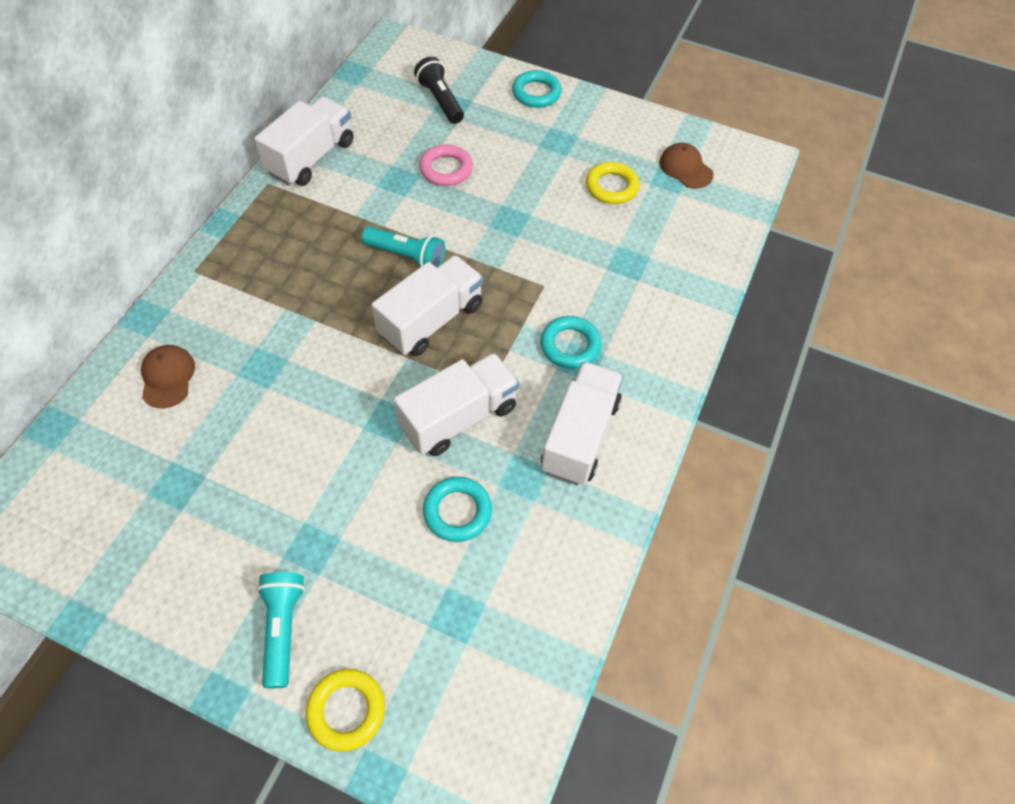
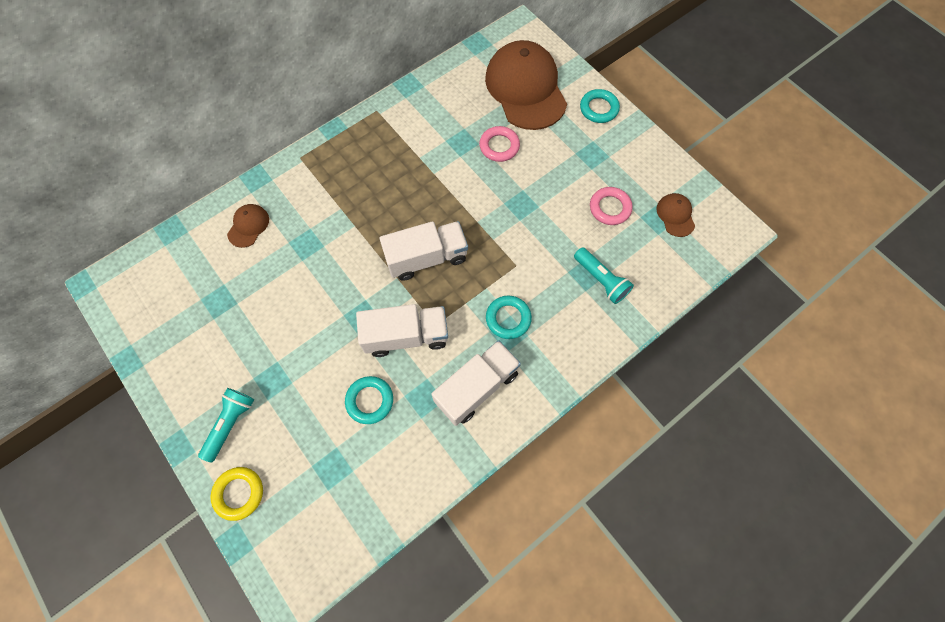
camera: 30 degrees right, 10 degrees up
(311, 158) = (414, 102): white truck -> none
(407, 256) = (436, 203): turquoise flashlight -> turquoise flashlight (601, 280)
(440, 100) = (525, 89): black flashlight -> brown cap
(611, 187) = (609, 208): yellow ring -> pink ring

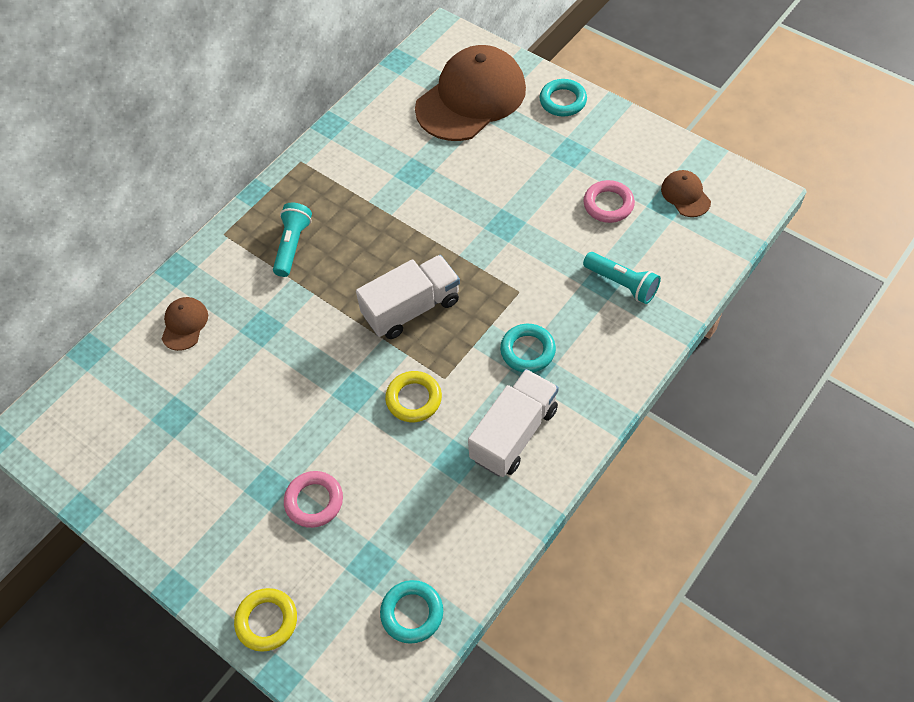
camera: 10 degrees left, 10 degrees down
(231, 423) = (232, 547): turquoise flashlight -> turquoise flashlight (292, 245)
(370, 401) = (392, 480): turquoise ring -> turquoise ring (412, 613)
(406, 336) = (414, 399): white truck -> yellow ring
(499, 146) = (459, 167): pink ring -> pink ring (314, 501)
(525, 89) = (471, 98): brown cap -> brown cap turned 75 degrees clockwise

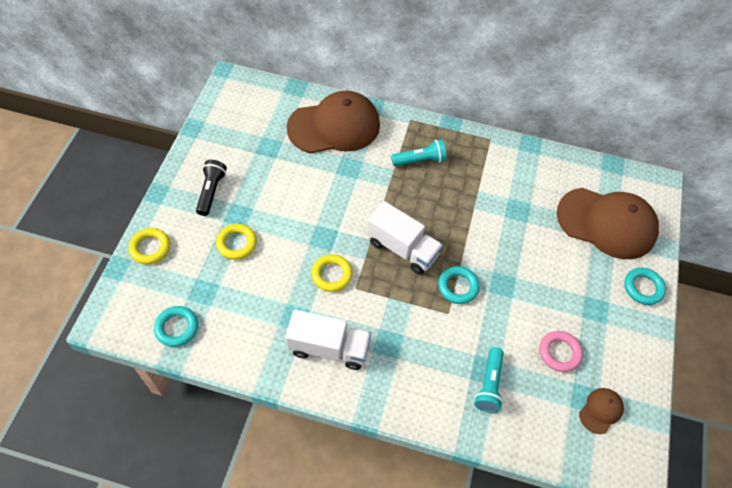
camera: 60 degrees right, 0 degrees up
(184, 324) = (334, 126): brown cap -> brown cap, size x2.32
(211, 513) = (211, 191): none -> black flashlight
(314, 501) = (237, 243): pink ring -> yellow ring
(527, 351) = (400, 335): turquoise ring -> turquoise ring (458, 287)

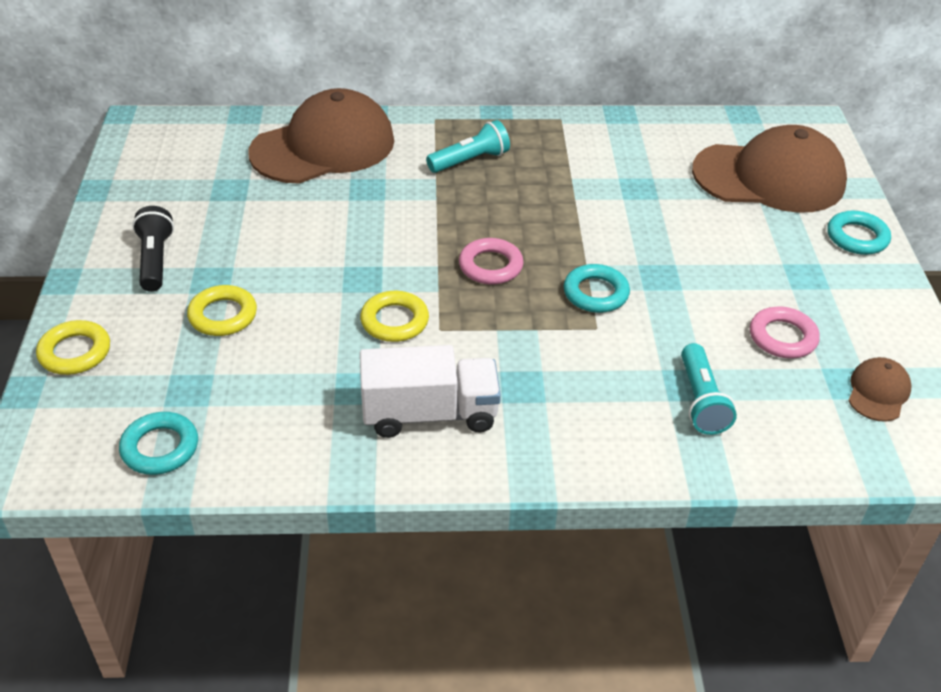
camera: 15 degrees left, 15 degrees down
(402, 248) = (490, 266): white truck -> pink ring

